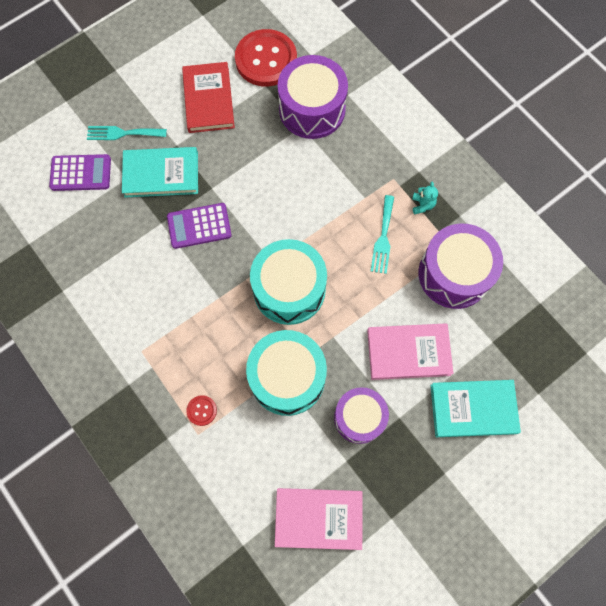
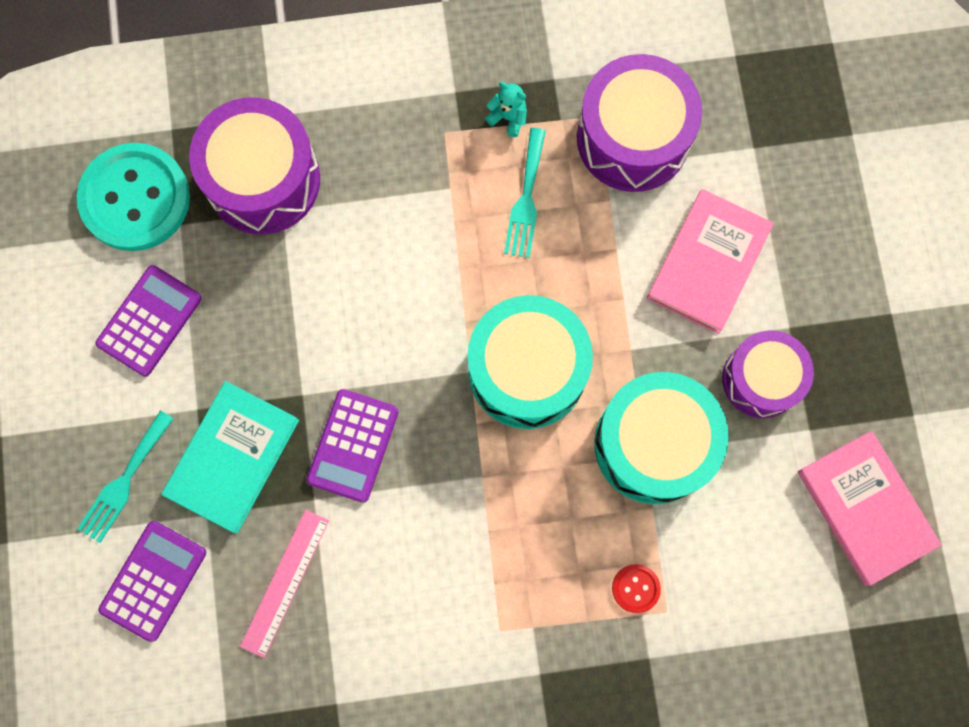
camera: 60 degrees left, 5 degrees up
(111, 233) = (285, 582): none -> pink ruler
(208, 100) = (149, 321): red book -> purple calculator
(266, 60) = (135, 198): red button -> turquoise button
(318, 518) = (865, 508): pink book -> pink book turned 60 degrees counterclockwise
(383, 238) = (526, 199): turquoise fork -> turquoise fork turned 60 degrees clockwise
(473, 409) = (828, 227): turquoise book -> none

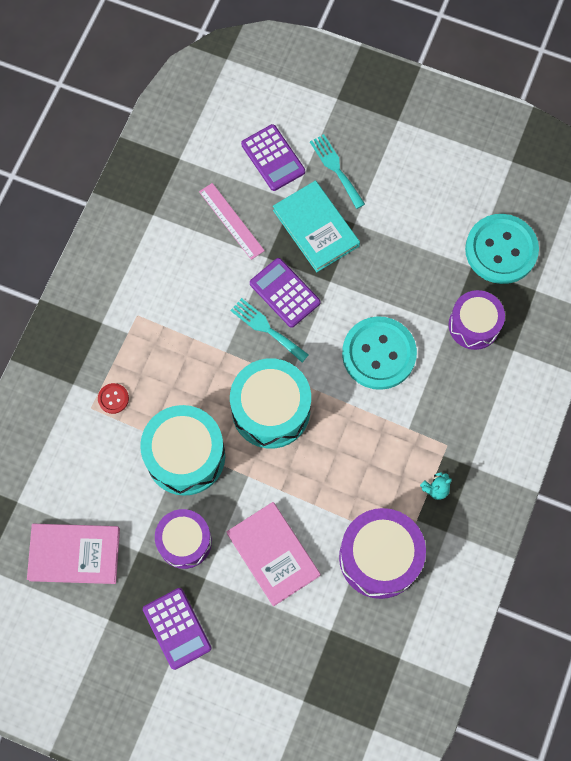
camera: 120 degrees right, 5 degrees down
(149, 321) = (421, 223): purple calculator -> purple calculator (177, 628)
(263, 180) = (474, 325): purple drum -> purple drum, size x0.66
(370, 276) = (379, 354): none -> turquoise button
(526, 199) = (376, 469): turquoise fork -> turquoise fork (266, 328)

